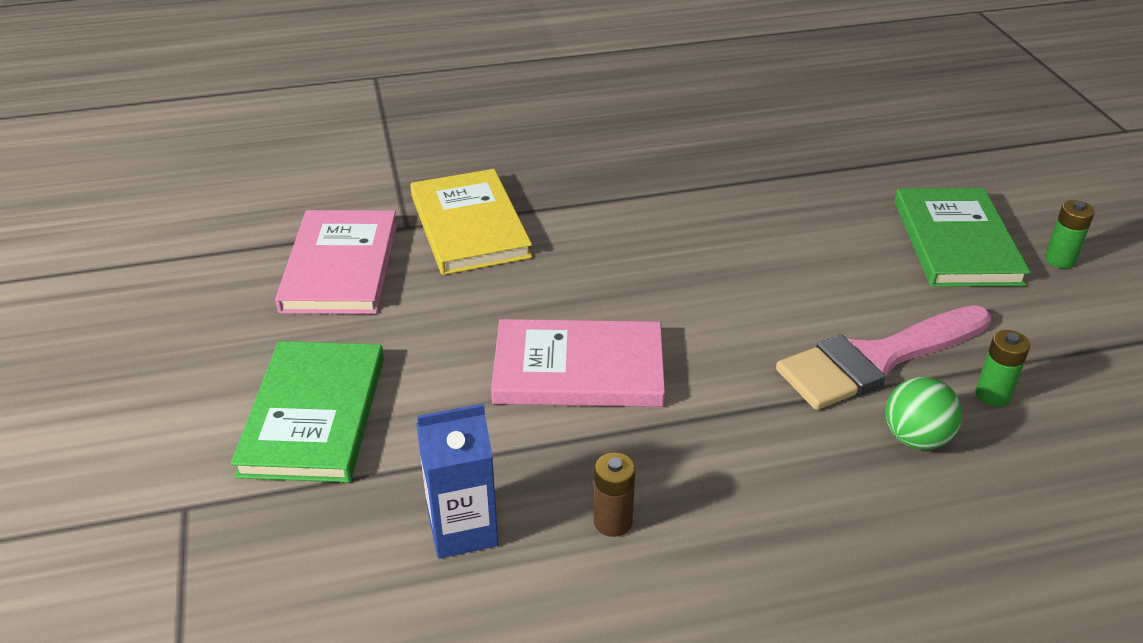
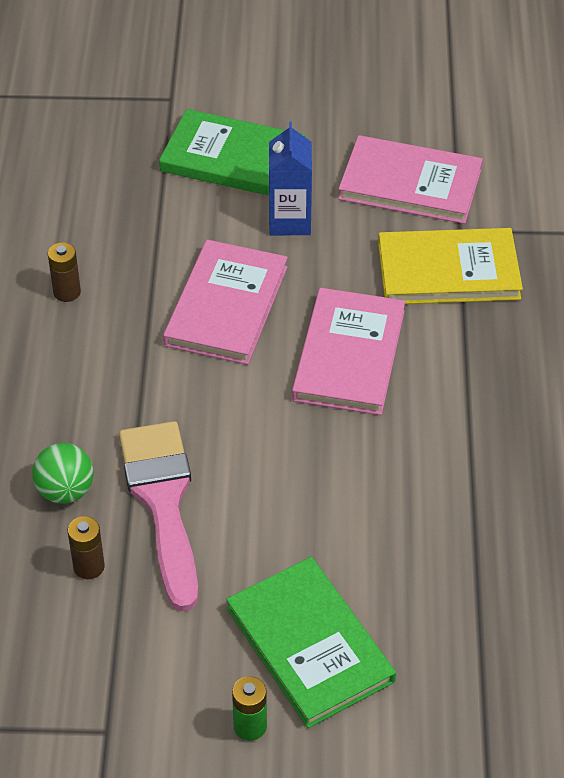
camera: 105 degrees right, 10 degrees up
(462, 529) = (95, 219): blue carton -> blue carton (290, 221)
(612, 270) = (349, 355): none -> pink book
(956, 242) = (309, 645): green book -> green book turned 45 degrees clockwise
(992, 395) = (89, 566): green battery -> brown battery

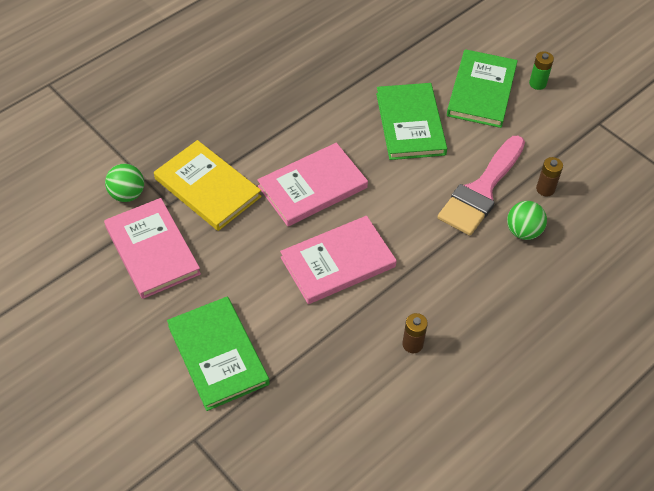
camera: 135 degrees left, 5 degrees up
(290, 221) = (242, 284): blue carton -> none
(340, 518) = (410, 124): none -> green book
(509, 207) = (127, 194): none -> green ball

